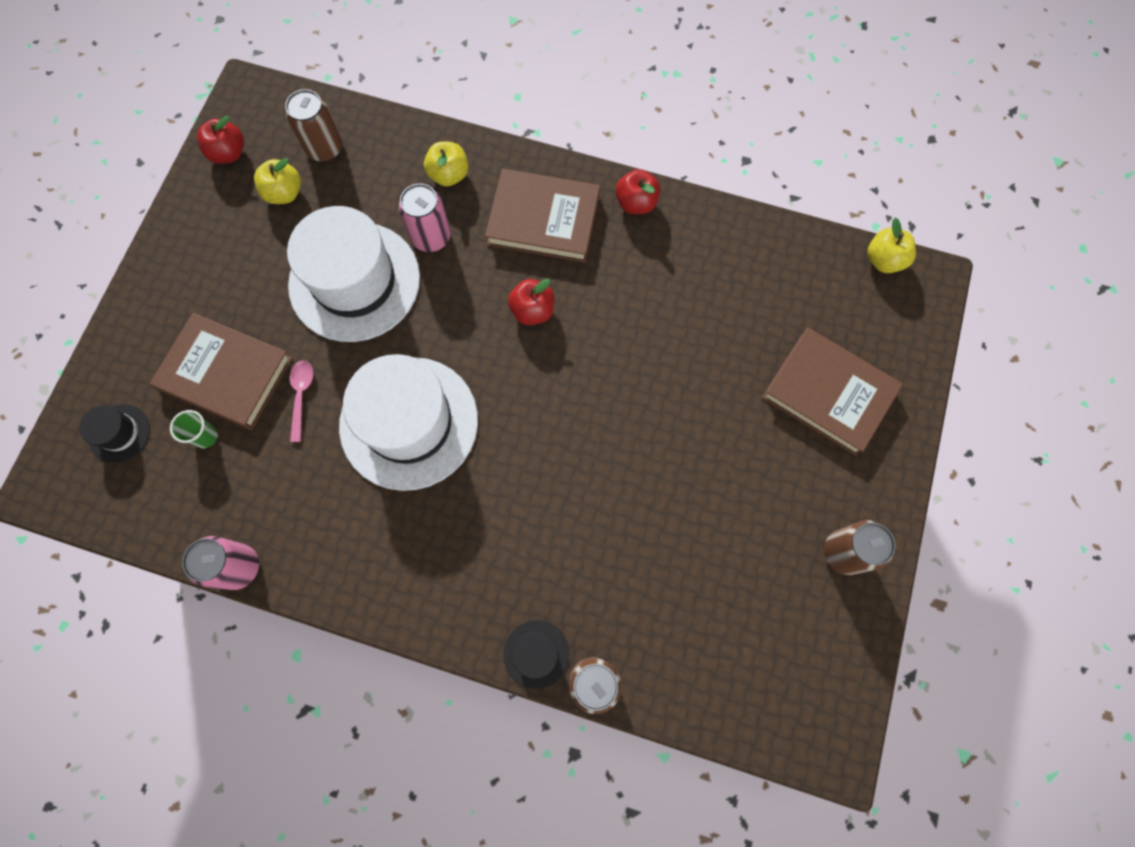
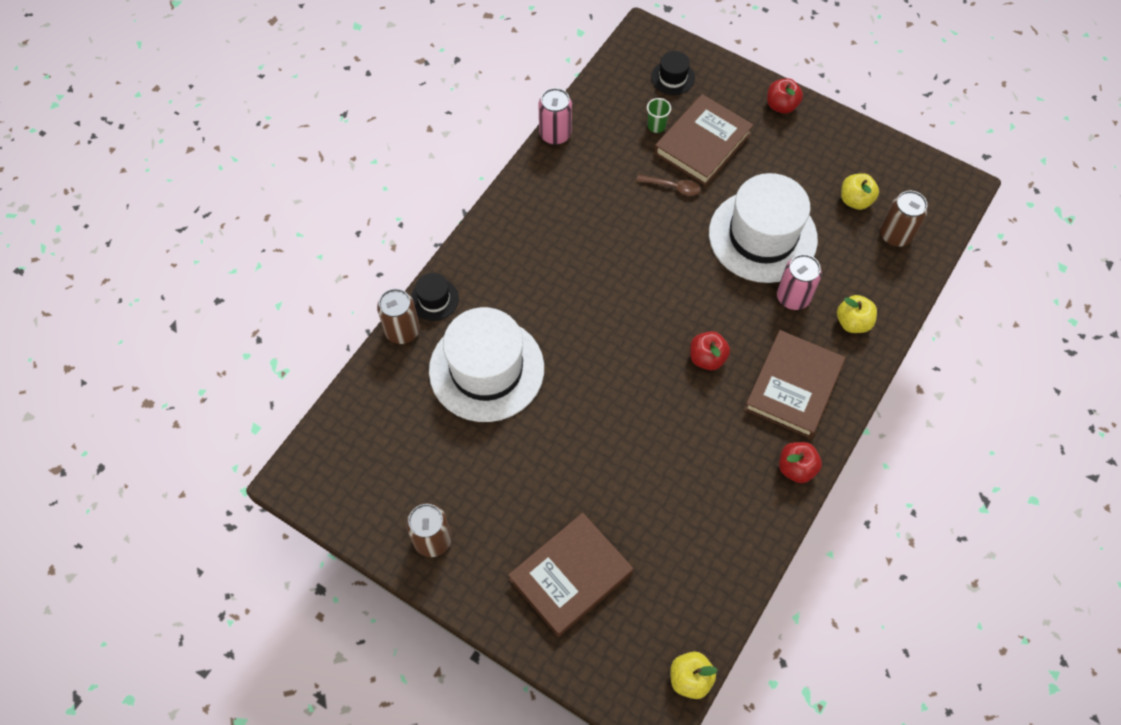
camera: 105 degrees right, 10 degrees down
(229, 153) = (900, 167): red apple -> red apple (781, 106)
(301, 396) = (672, 187): pink spoon -> brown spoon
(409, 422) = (632, 252): white hat -> white hat (486, 369)

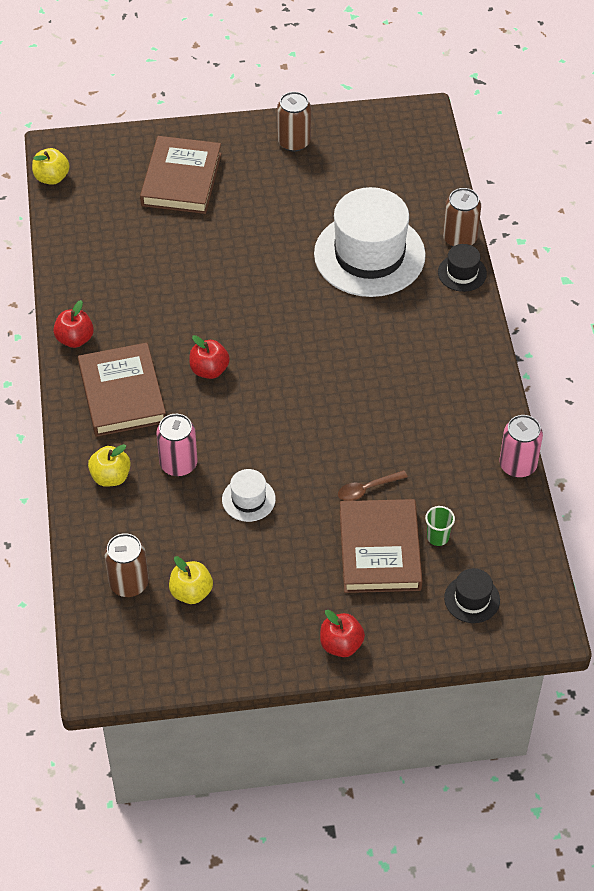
camera: 140 degrees right, 10 degrees down
(762, 236) = (248, 499): white hat -> white hat, size x0.44

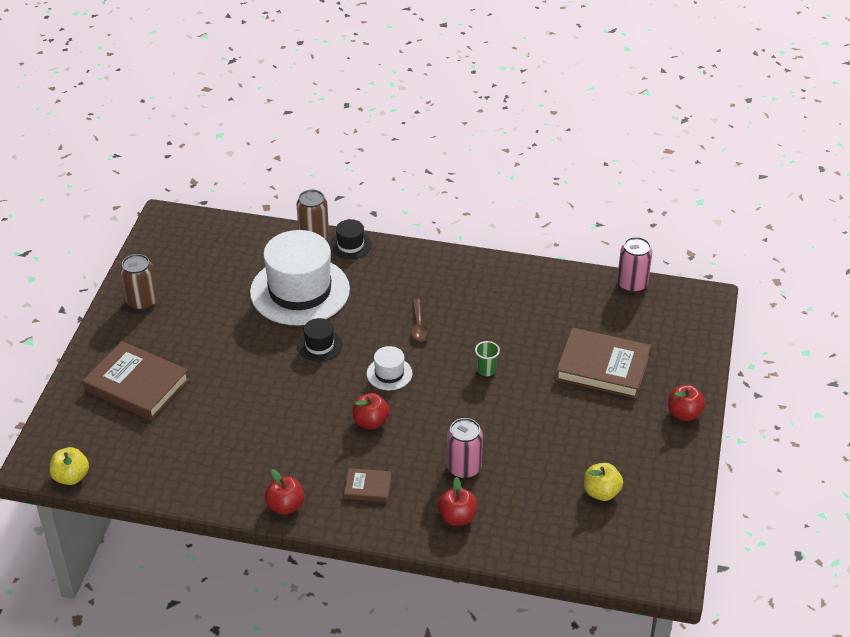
camera: 70 degrees left, 10 degrees down
(111, 477) = (457, 517): yellow apple -> red apple
(122, 394) = (367, 487): brown book -> brown book, size x0.49
(129, 583) = (577, 532): brown can -> none
(248, 499) = (521, 432): white hat -> white hat (389, 373)
(367, 489) = (541, 358): brown spoon -> brown spoon (418, 325)
(437, 537) = (603, 332): green cup -> green cup (486, 370)
(472, 599) = (667, 329): black hat -> black hat (319, 345)
(517, 465) = (554, 270): pink can -> pink can (632, 284)

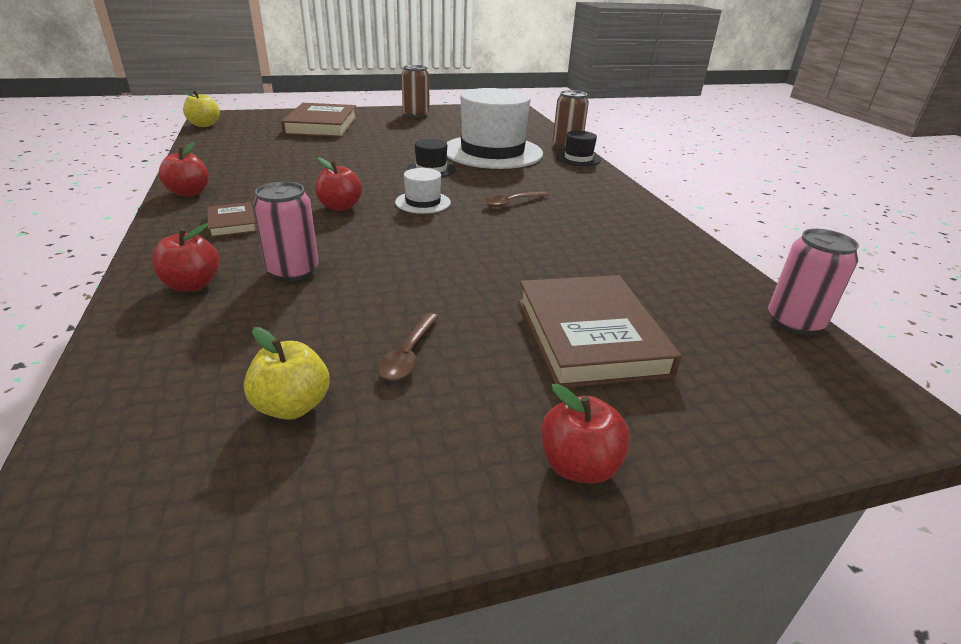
camera: 60 degrees right, 10 degrees down
(486, 370) = (483, 250): green cup -> none
(582, 441) = (408, 354): none -> brown spoon

